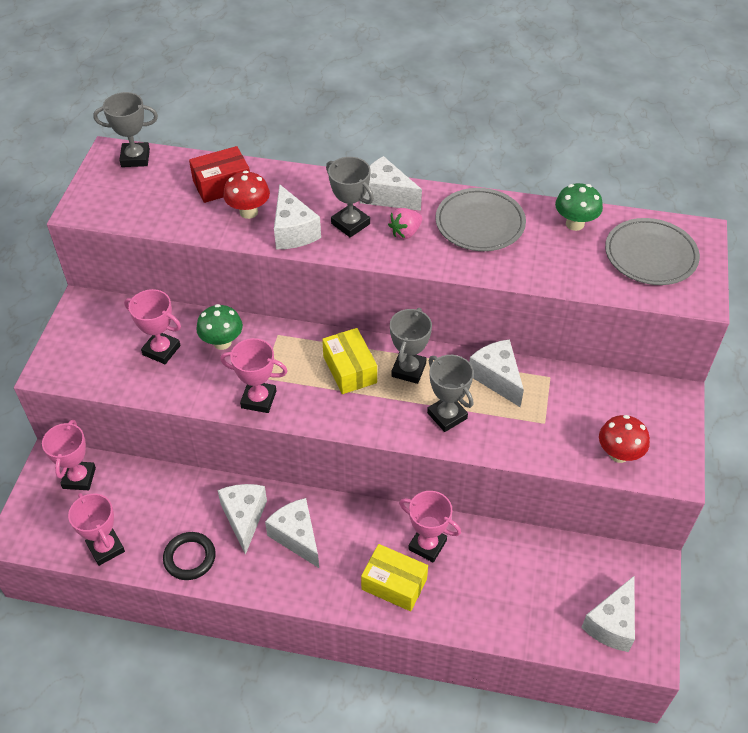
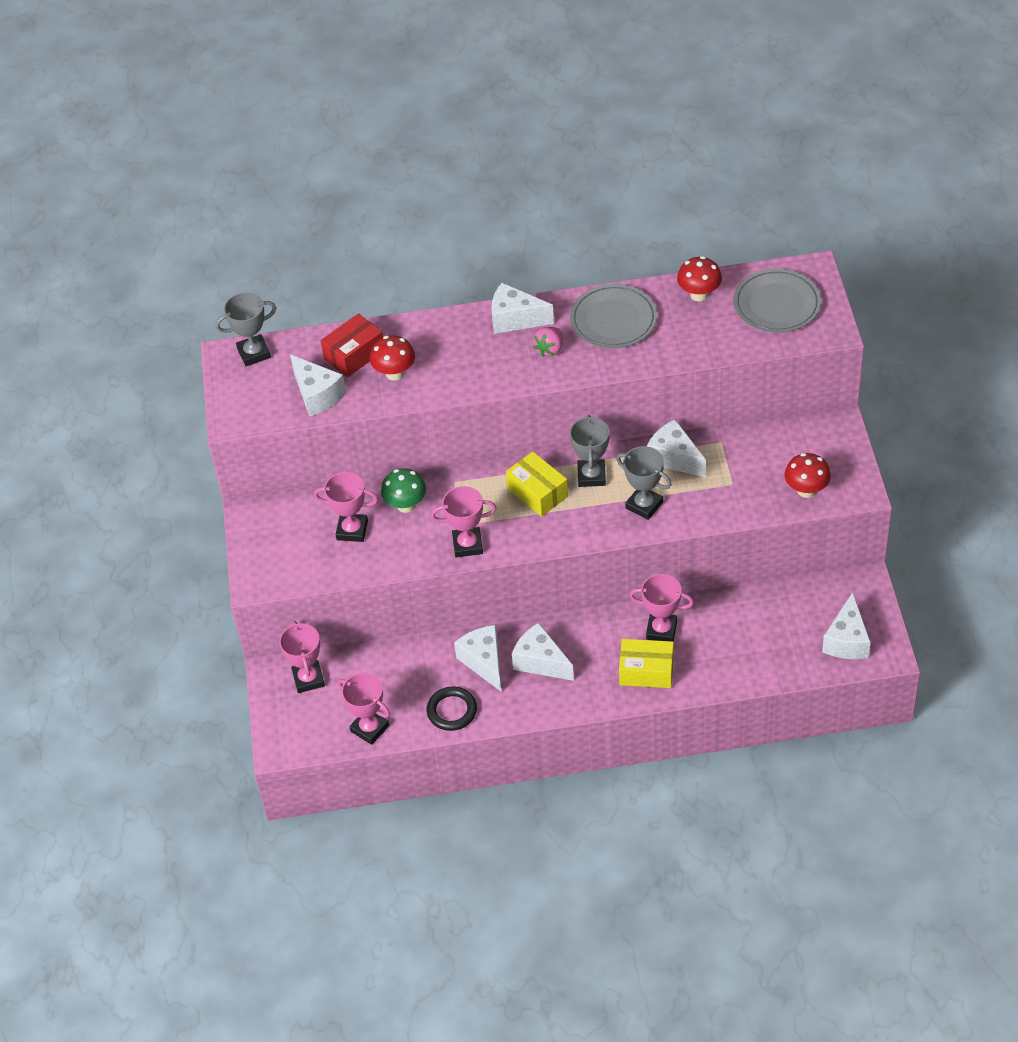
camera: 15 degrees left, 0 degrees up
(293, 231) = (446, 379): white cheese -> white cheese (317, 395)
(350, 224) = (495, 356): grey trophy -> none
(575, 224) = (699, 294): green mushroom -> red mushroom

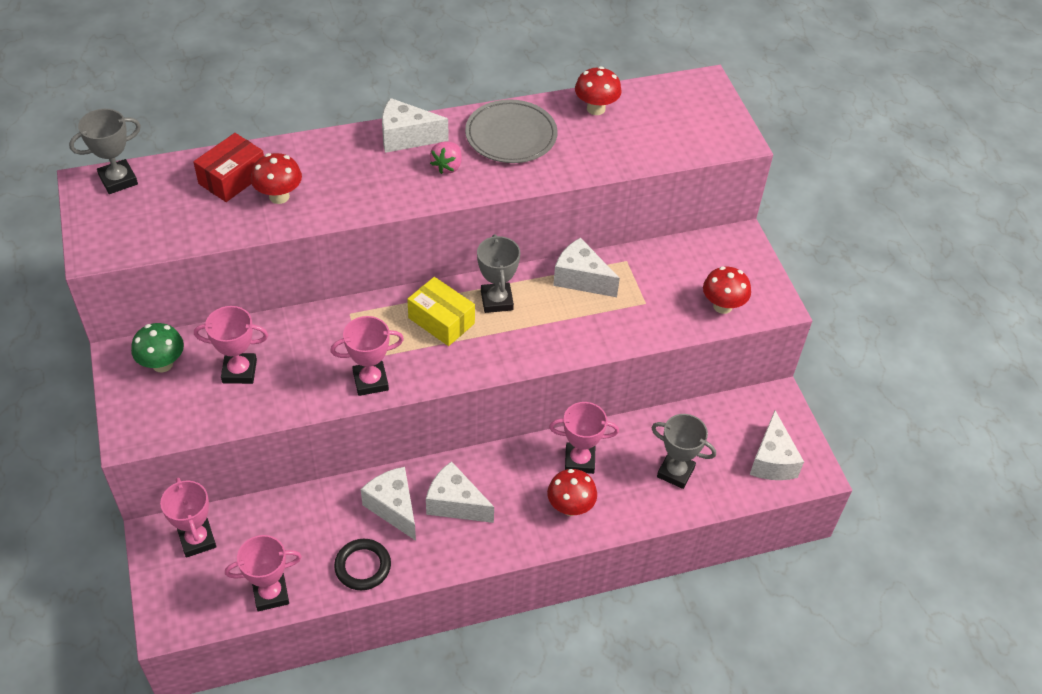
camera: 15 degrees left, 0 degrees up
(317, 395) = (192, 222): white cheese -> none
(369, 728) = (271, 594): pink trophy -> pink trophy turned 45 degrees counterclockwise
(406, 505) = (298, 341): green mushroom -> green mushroom (162, 364)
(644, 505) = (557, 329): grey trophy -> grey trophy (675, 472)
(646, 671) = (570, 507): yellow box -> red mushroom
(776, 304) = (677, 116): grey plate -> none

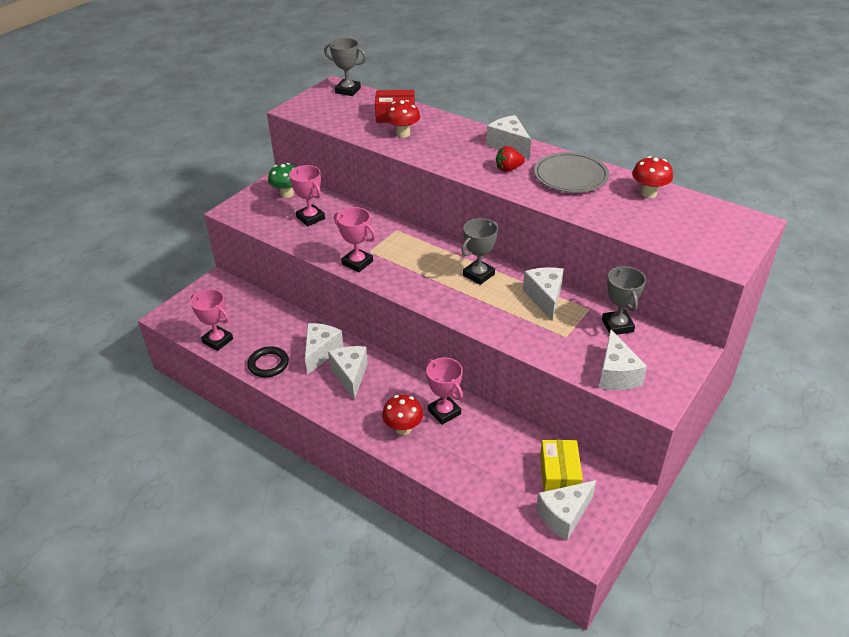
camera: 55 degrees right, 10 degrees down
(197, 540) = (227, 295): pink trophy -> none
(441, 321) = (434, 263): yellow box -> yellow box (559, 475)
(447, 166) = (508, 169): pink strawberry -> red strawberry
(675, 472) = (490, 466): grey trophy -> grey trophy (617, 325)
(722, 306) = (616, 374): red mushroom -> white cheese

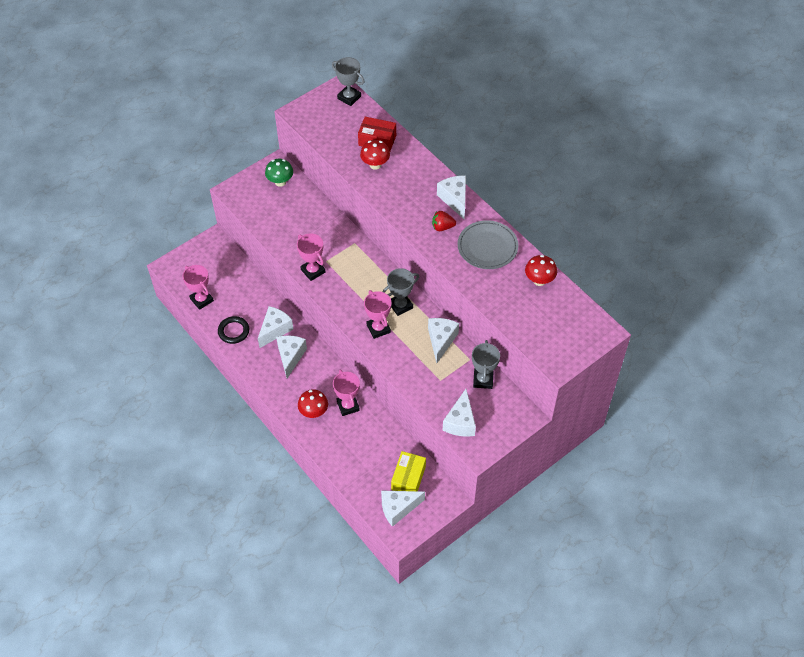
camera: 15 degrees right, 15 degrees up
(310, 218) = (291, 214): pink trophy -> pink trophy (378, 328)

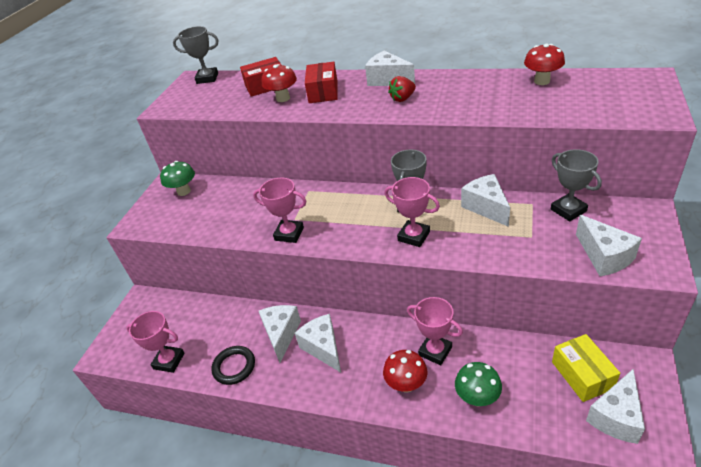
camera: 30 degrees left, 15 degrees down
(342, 447) = (477, 398): none -> green mushroom
(404, 179) = (323, 92): none -> red box
(487, 247) = (463, 88): grey plate -> none

